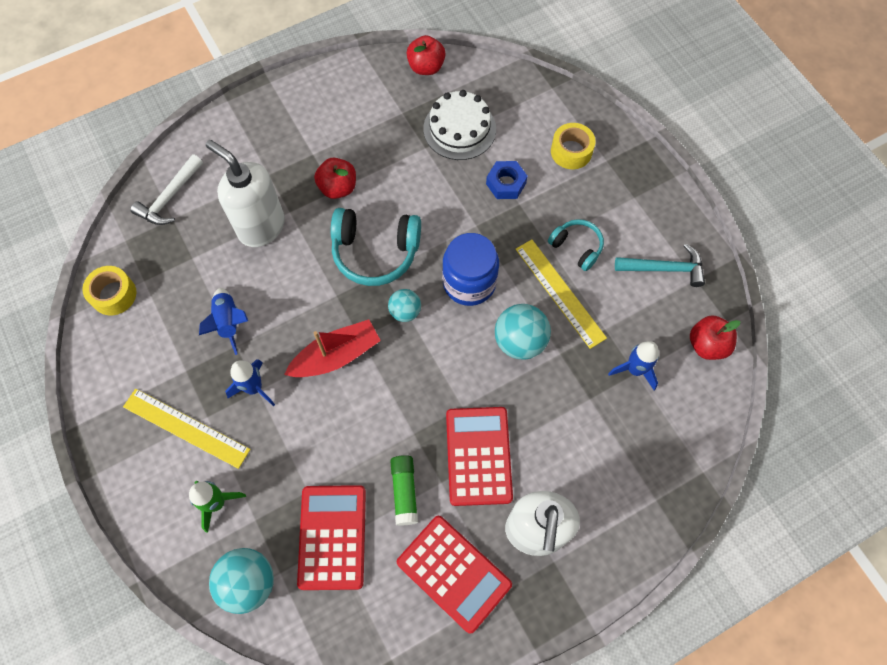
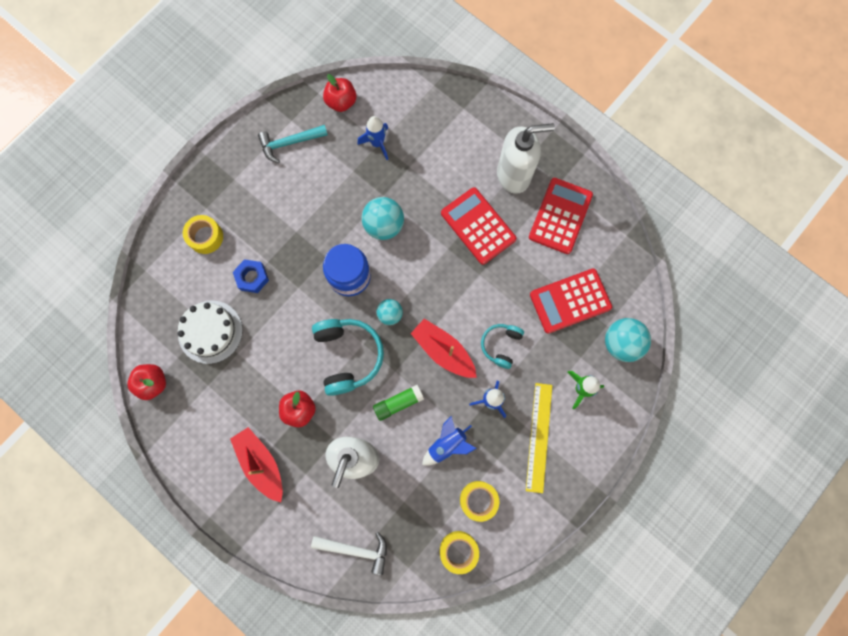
camera: 110 degrees left, 10 degrees up
(153, 334) = (478, 500): none -> yellow tape
(299, 138) = (261, 463): none -> red boat
(404, 491) = (521, 265): green glue stick -> green glue stick (398, 403)
(478, 456) = (478, 226): red calculator -> red calculator turned 75 degrees clockwise
(560, 292) = (335, 209): yellow ruler -> none
(576, 247) = (292, 208): turquoise headphones -> turquoise headphones (501, 345)
(664, 268) = (289, 143): turquoise hammer -> turquoise hammer turned 90 degrees counterclockwise

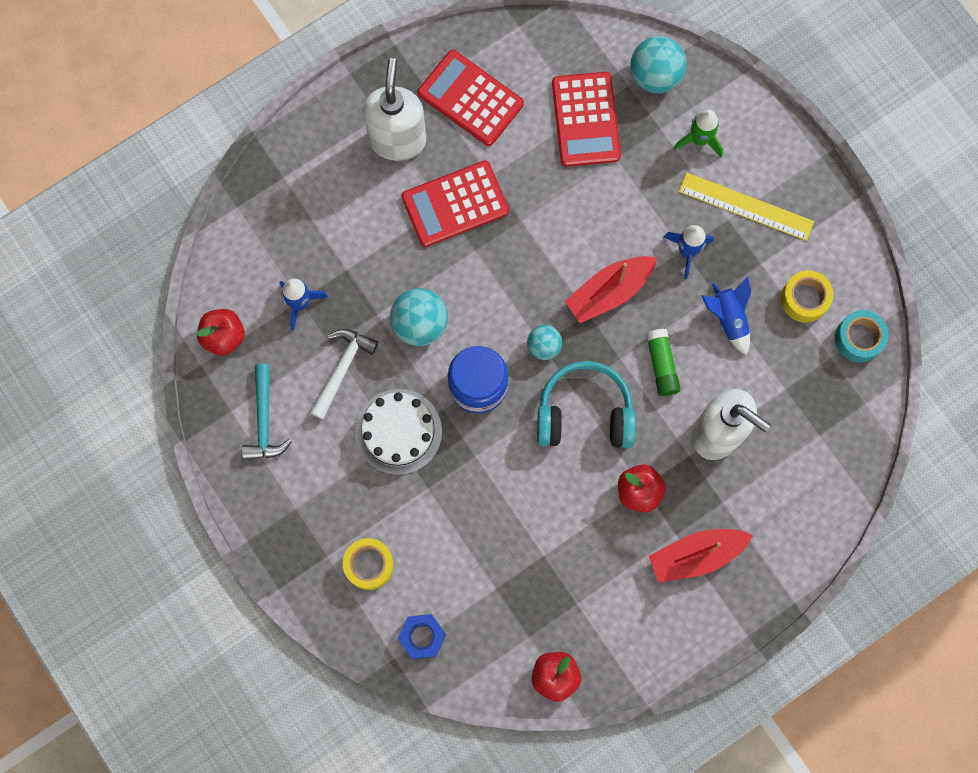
camera: 75 degrees left, 0 degrees up
(210, 332) = (505, 586): white cake -> white cake (398, 431)
(252, 277) = (444, 514): blue nut -> blue nut (422, 637)
(356, 550) = (829, 461): white hammer -> white hammer (342, 368)
(458, 550) = (858, 339): yellow tape -> turquoise tape
(501, 345) = (620, 219): turquoise headphones -> none

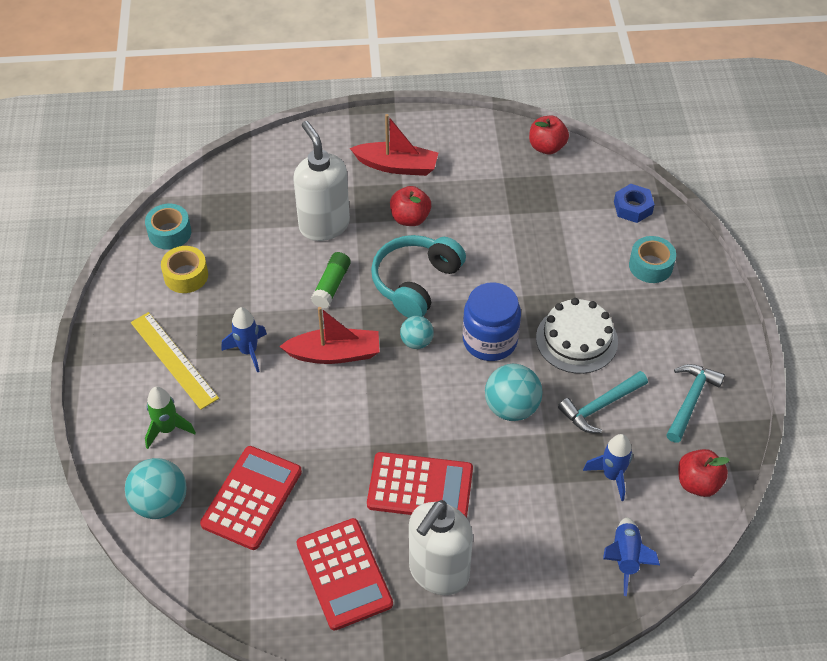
camera: 150 degrees left, 25 degrees down
(342, 368) = (600, 406): white hammer -> turquoise hammer
(369, 565) = (650, 266): yellow tape -> turquoise tape
(584, 413) = (416, 283): turquoise headphones -> turquoise headphones turned 90 degrees clockwise
(728, 318) = (255, 291): blue rocket -> blue rocket (625, 558)

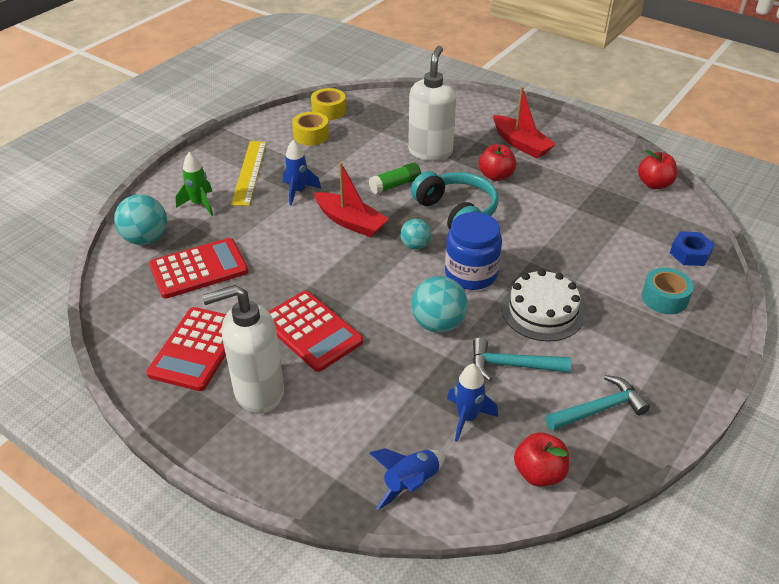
camera: 40 degrees right, 10 degrees down
(169, 233) = (329, 111): turquoise tape -> yellow tape
(416, 283) = (456, 212): turquoise headphones -> turquoise headphones turned 75 degrees clockwise

